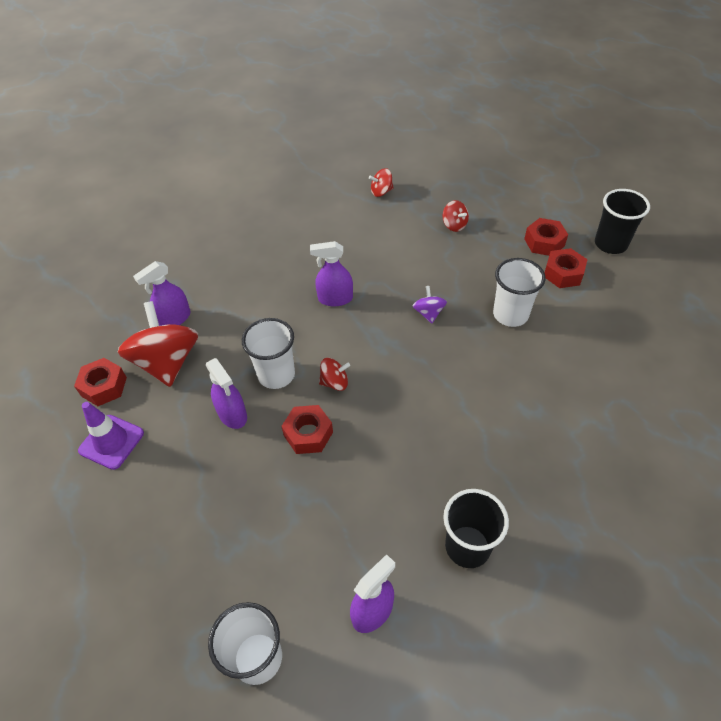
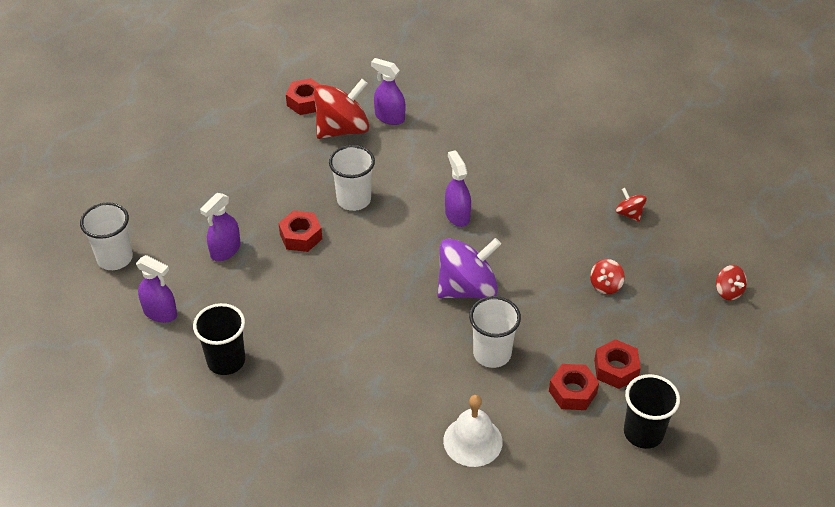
camera: 70 degrees right, 5 degrees down
(111, 442) = (258, 125): purple traffic cone -> none
(232, 414) = (304, 185): purple spray bottle -> purple spray bottle (225, 250)
(335, 382) = (359, 240): red spinning top -> red spinning top (728, 291)
(428, 313) = (467, 288): purple spinning top -> purple spinning top, size x2.15
(607, 351) = (472, 441): none -> white bell

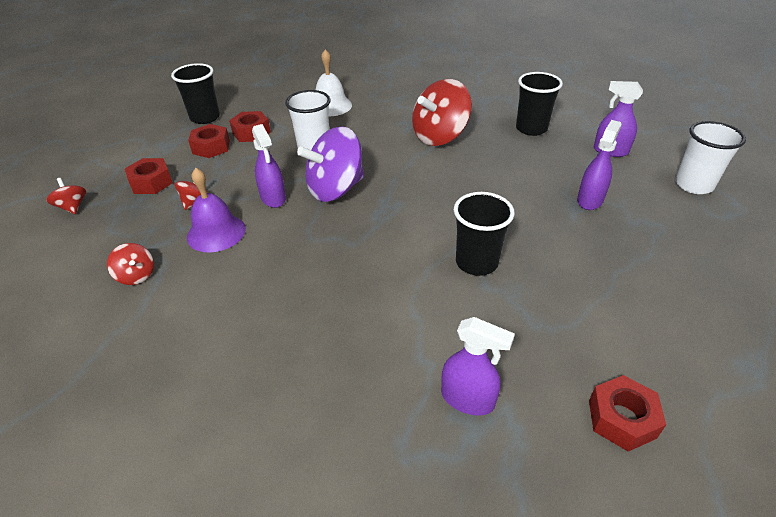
camera: 175 degrees right, 5 degrees down
(301, 236) = (519, 219): red nut -> red nut (151, 182)
(342, 129) = (534, 367): red spinning top -> red spinning top (439, 136)
(354, 200) = (476, 262): white cup -> black cup
(457, 215) = (348, 255): purple spray bottle -> purple spray bottle (273, 198)
(575, 248) = (216, 232): none -> purple bell

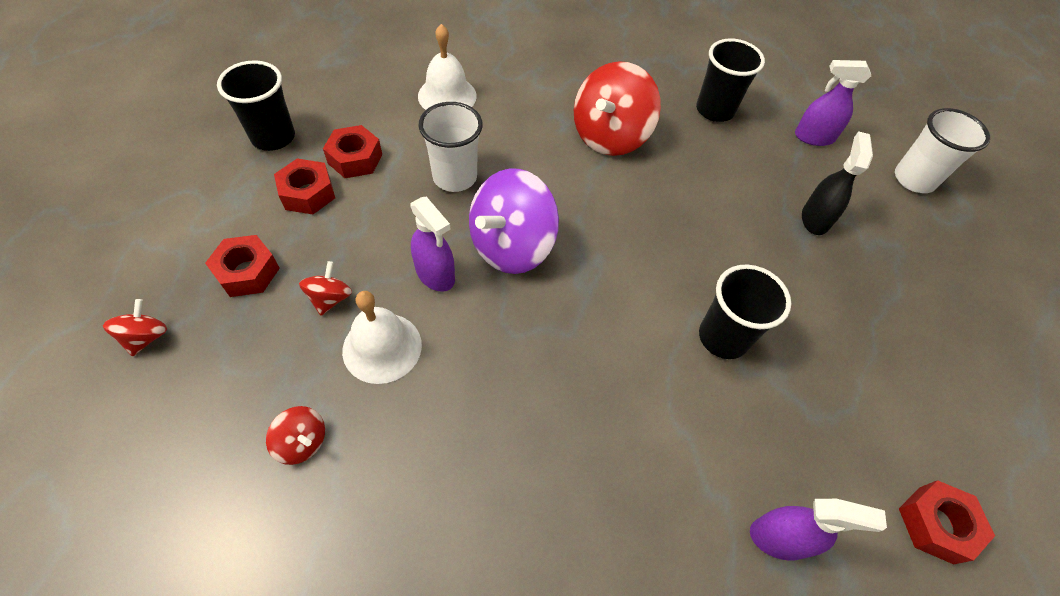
camera: 20 degrees left, 15 degrees up
(73, 207) = (146, 337): red spinning top -> red spinning top turned 60 degrees clockwise
(216, 232) = (382, 347): purple bell -> white bell
(590, 200) = (815, 219): purple spray bottle -> black spray bottle

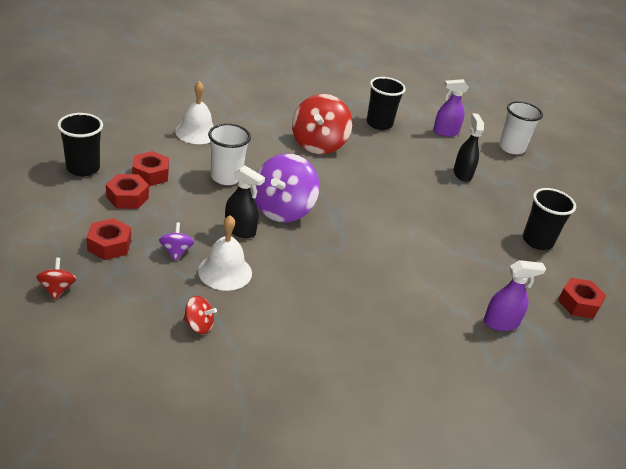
camera: 20 degrees left, 20 degrees down
(330, 298) = (176, 251): red spinning top -> purple spinning top
(435, 274) = (240, 230): purple spray bottle -> black spray bottle
(723, 337) = (433, 238): black cup -> black cup (537, 241)

